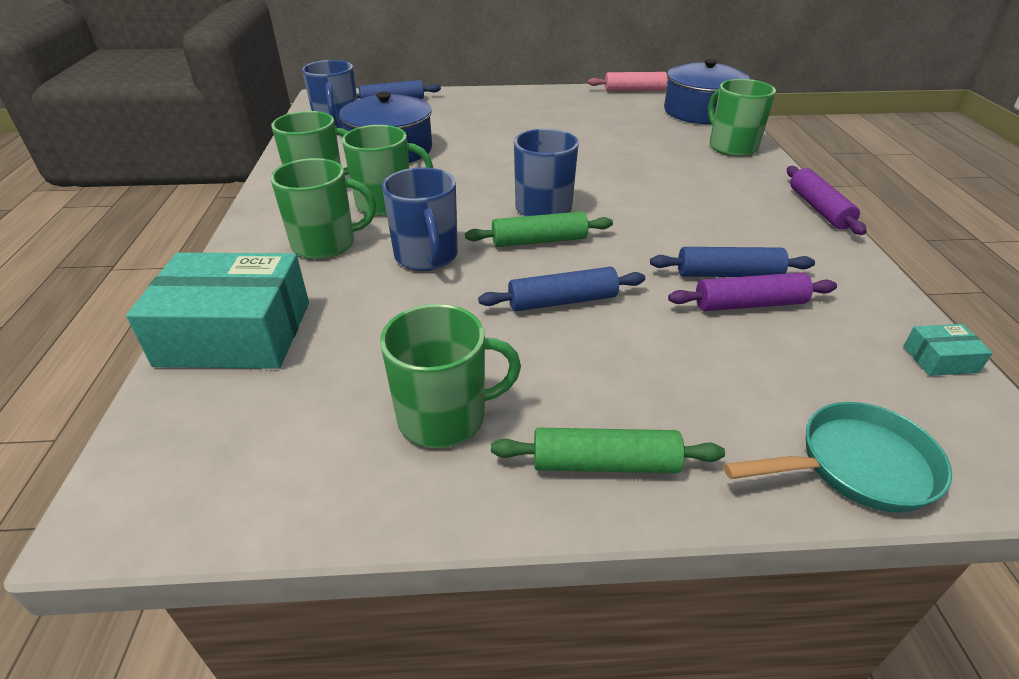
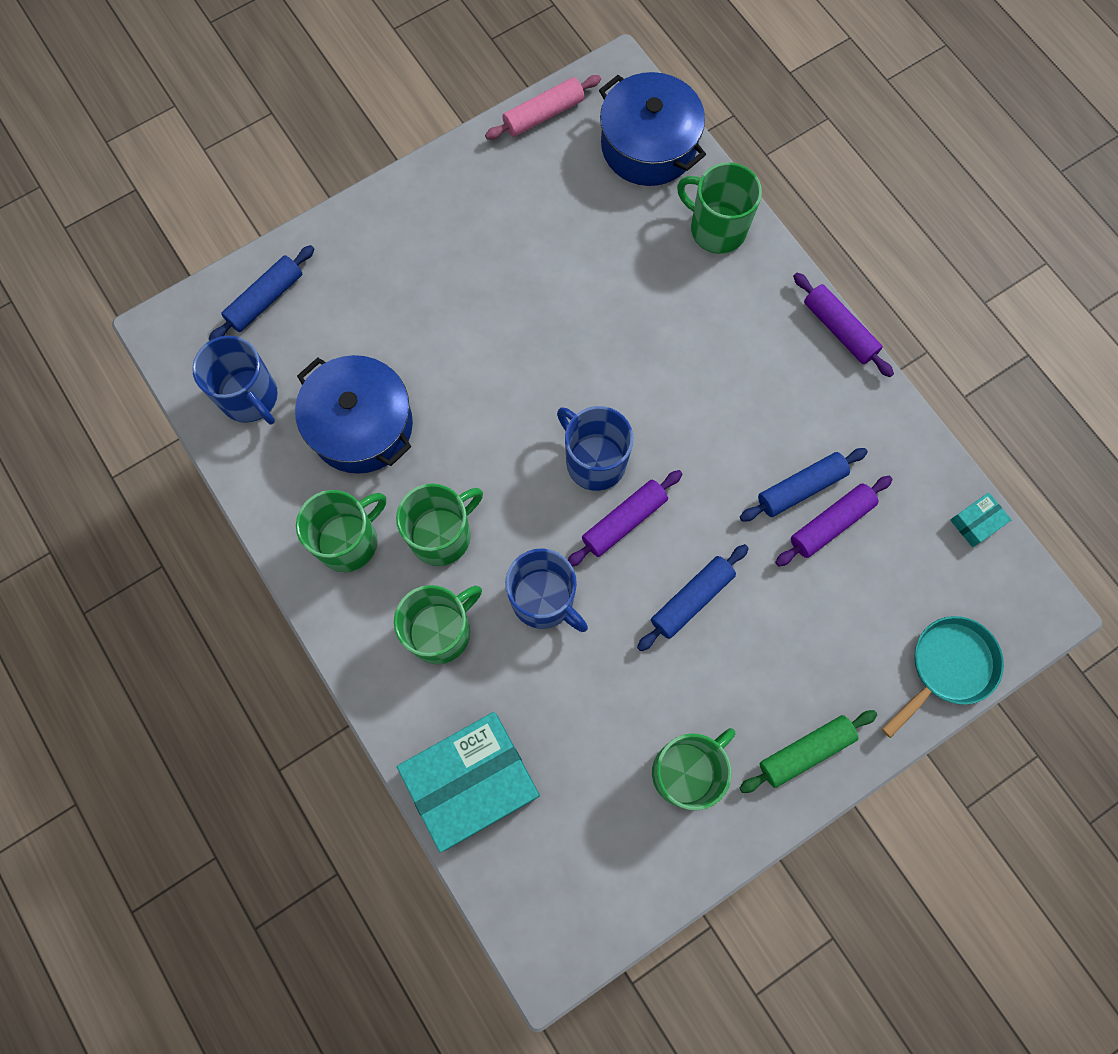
camera: 30 degrees left, 35 degrees up
(539, 240) = (624, 521): green rolling pin -> purple rolling pin

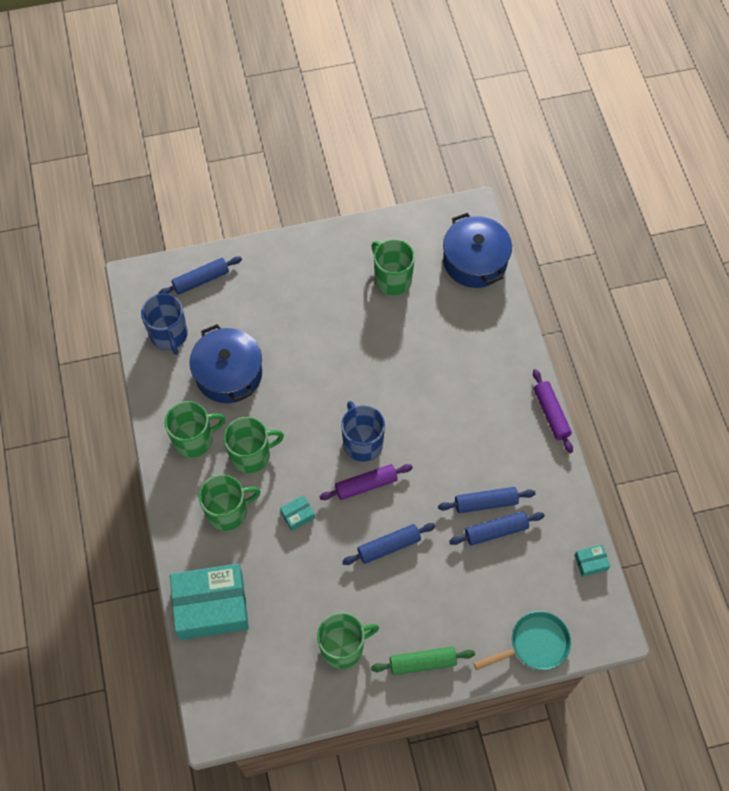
camera: 20 degrees right, 10 degrees down
(543, 115) = (416, 221): pink rolling pin -> none
(544, 600) = (297, 515): blue mug -> turquoise box
(716, 229) = (497, 326): green mug -> green mug (392, 279)
(831, 524) = (496, 531): purple rolling pin -> blue rolling pin

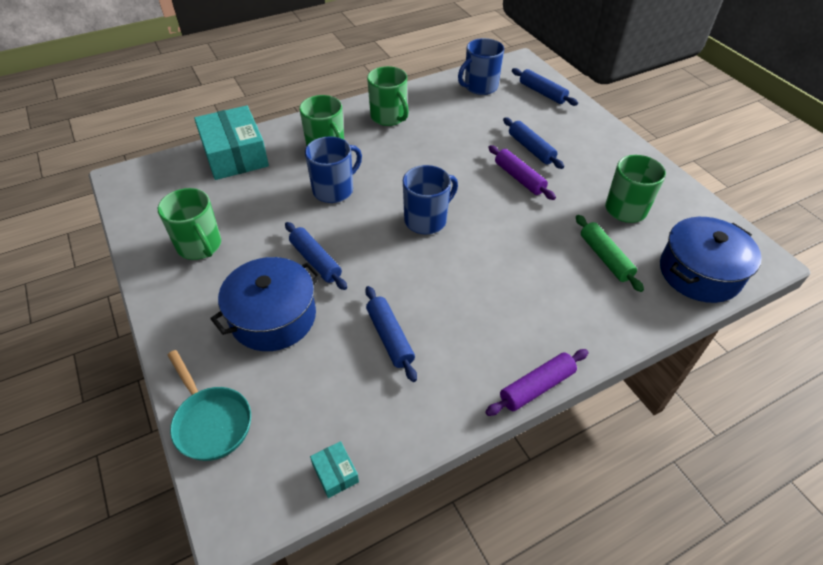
camera: 75 degrees right, 15 degrees down
(228, 374) = (460, 123): blue pot -> blue pot (273, 317)
(251, 455) = (386, 151): green mug -> none
(297, 515) = (334, 190): turquoise box -> blue mug
(366, 485) = (380, 231): purple rolling pin -> purple rolling pin (519, 178)
(422, 663) = (184, 312): green rolling pin -> green rolling pin (605, 258)
(496, 531) = (355, 354): blue rolling pin -> blue rolling pin (531, 149)

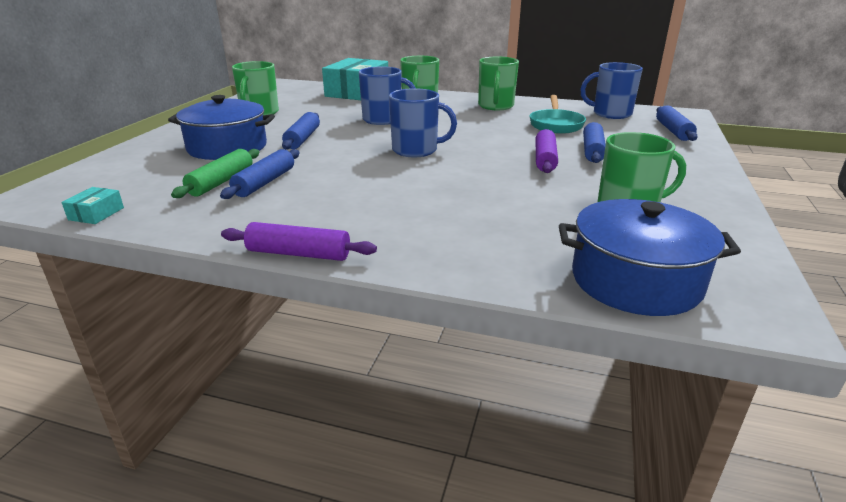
camera: 45 degrees right, 20 degrees down
(211, 422) = (106, 165): turquoise pan -> turquoise pan (556, 125)
(605, 258) = (534, 224): green rolling pin -> green rolling pin (221, 182)

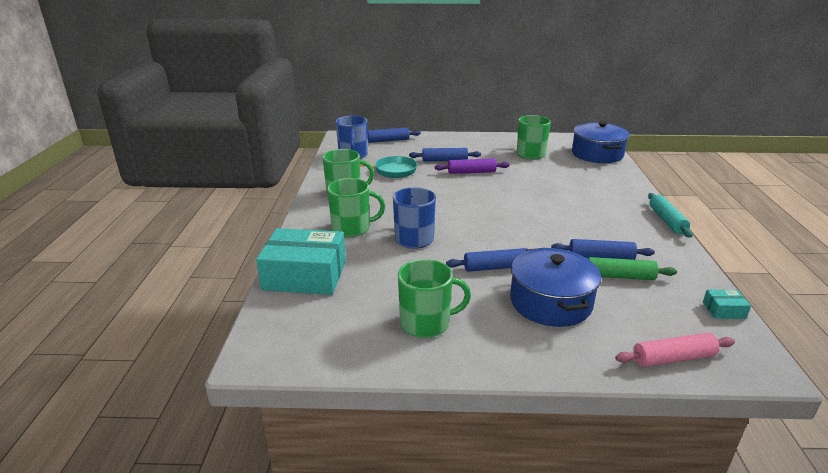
camera: 105 degrees left, 0 degrees up
(98, 171) = (673, 358): none -> pink rolling pin
(299, 253) = (666, 220): purple rolling pin -> turquoise rolling pin
(416, 150) = (486, 212): blue mug -> none

